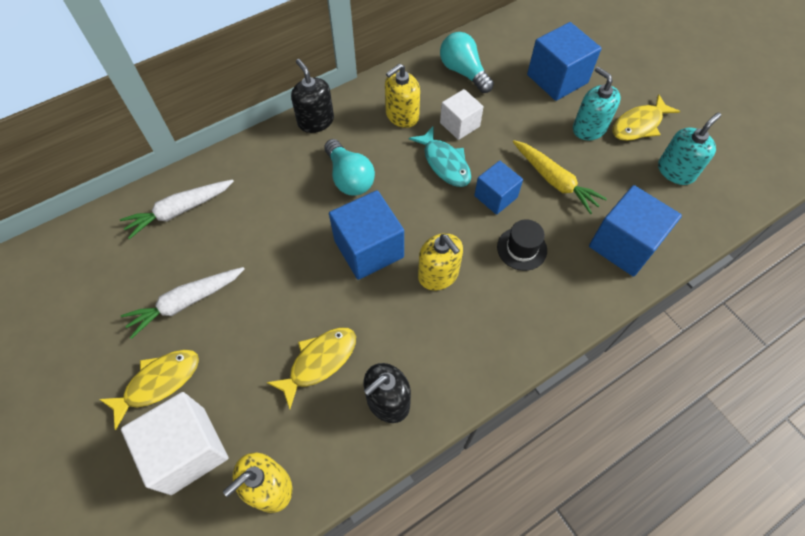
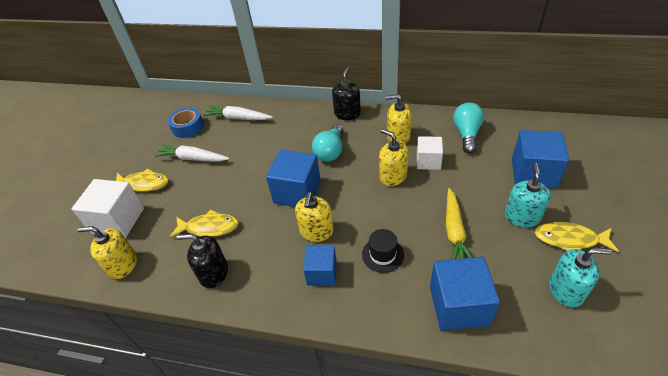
camera: 50 degrees right, 15 degrees down
(119, 269) = (188, 127): none -> blue tape
(444, 163) = (393, 176): turquoise fish -> yellow soap dispenser
(495, 197) = (402, 214): blue cube -> blue cube (322, 273)

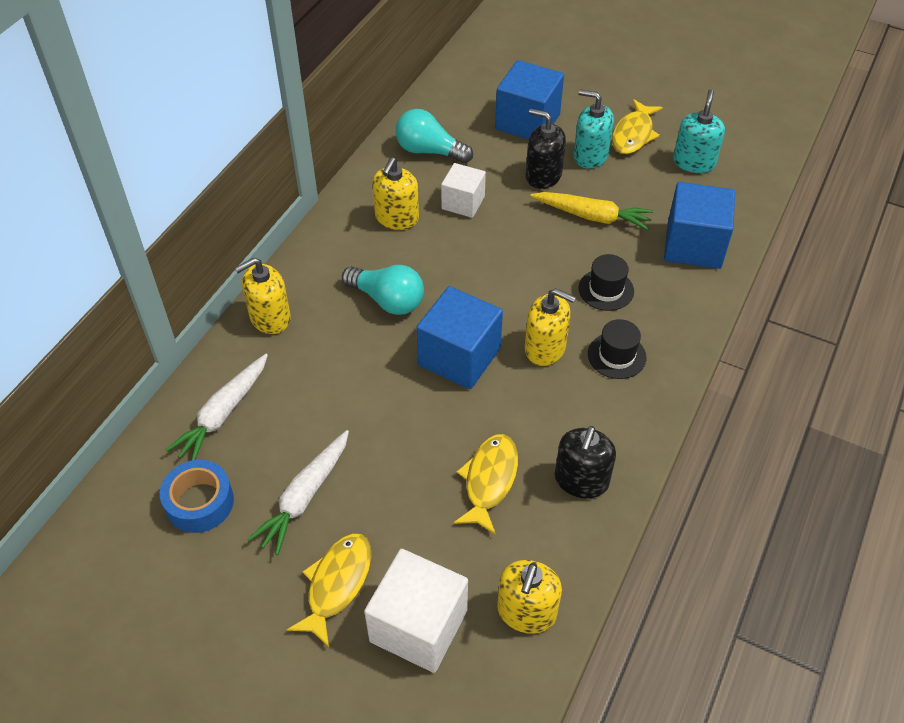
camera: 80 degrees left, 5 degrees up
(322, 273) = (616, 356): blue cube -> black hat
(347, 114) = (307, 261): black soap dispenser -> black soap dispenser (543, 176)
(393, 176) = (475, 245): yellow soap dispenser -> yellow soap dispenser (270, 318)

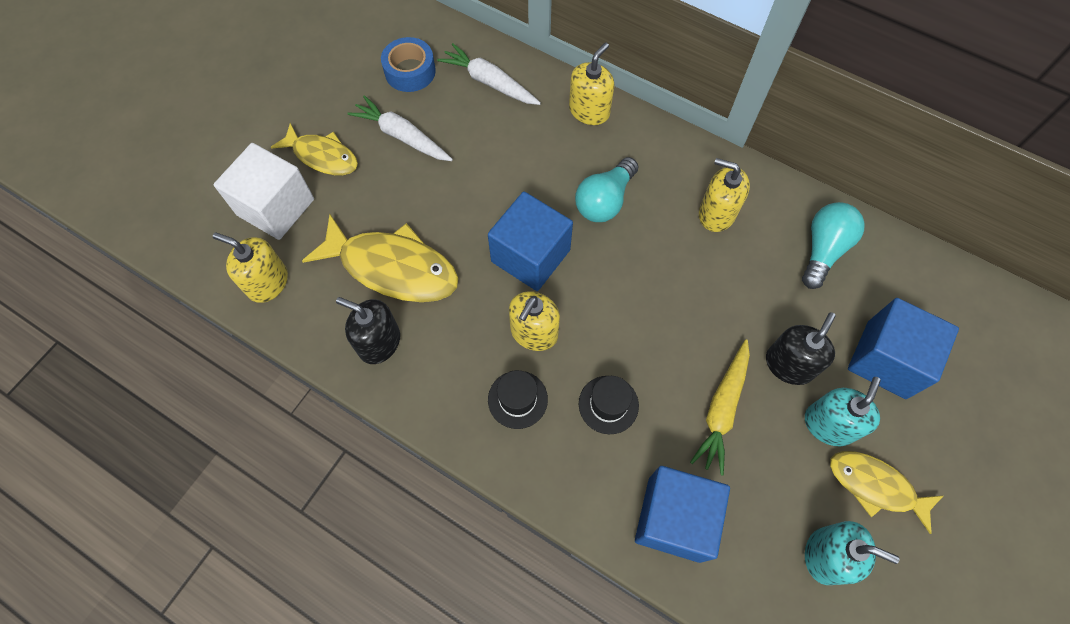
camera: 95 degrees right, 15 degrees up
(270, 318) = (589, 111): yellow soap dispenser -> yellow soap dispenser turned 60 degrees clockwise
(463, 203) = (741, 276): white cube -> none
(489, 480) = (393, 268): yellow fish -> yellow fish, size x1.60

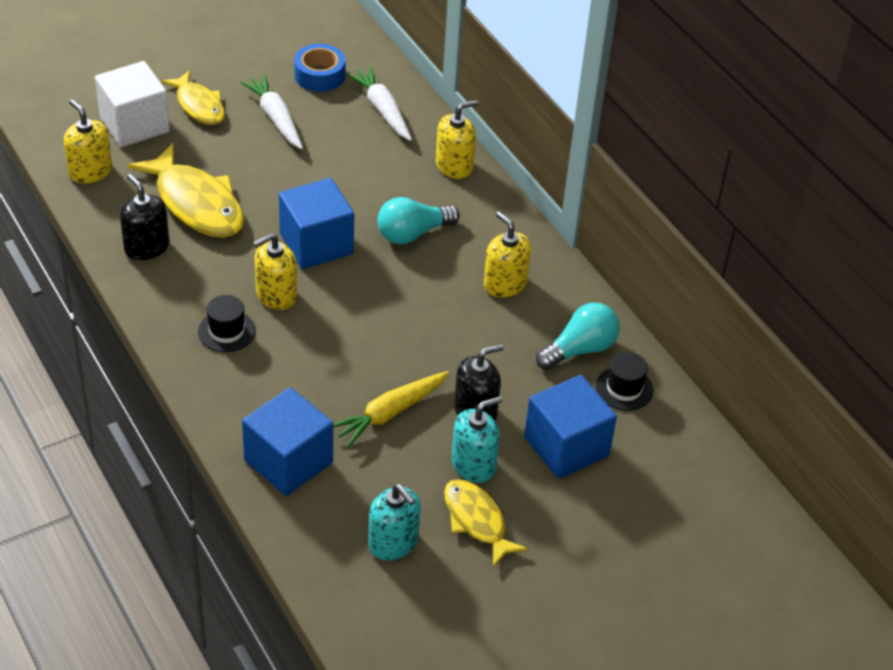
camera: 25 degrees right, 20 degrees down
(608, 404) = (297, 367): black hat -> black hat (624, 388)

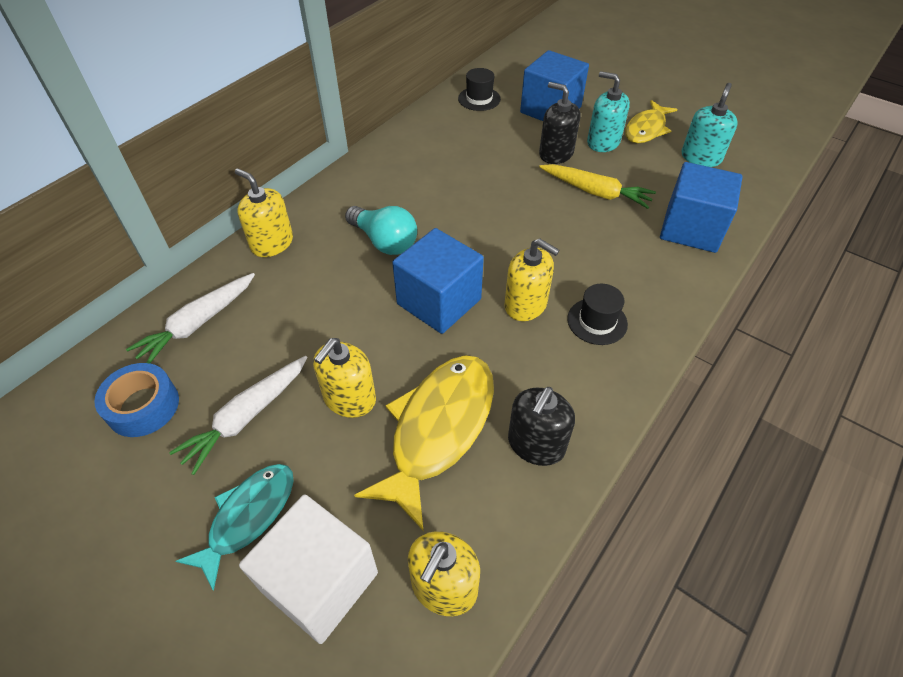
camera: 110 degrees left, 5 degrees up
(199, 105) = (248, 517): yellow fish -> turquoise fish
(505, 284) = (413, 173): yellow soap dispenser -> yellow soap dispenser (349, 398)
(580, 349) = (457, 123): turquoise light bulb -> none

